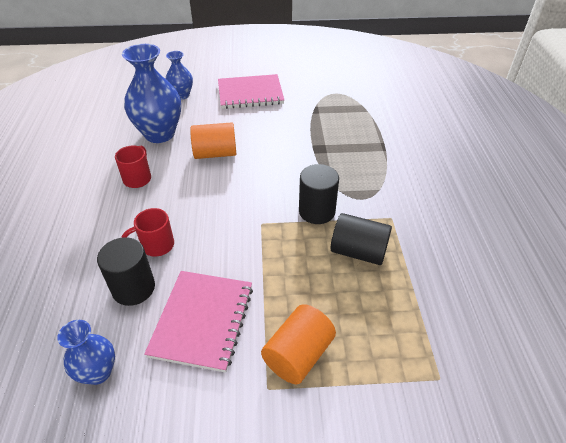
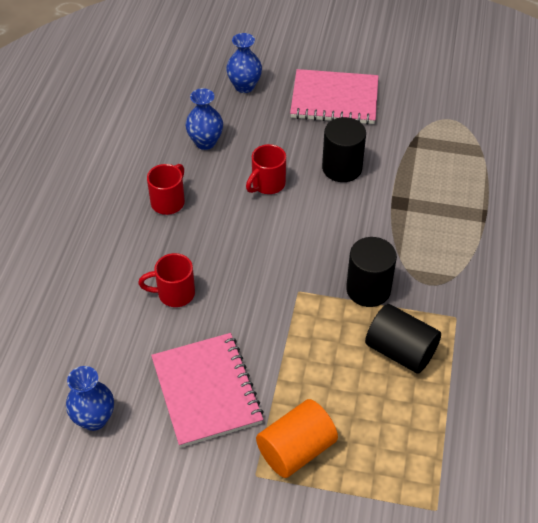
camera: 15 degrees right, 5 degrees up
(133, 288) = (142, 338): black cylinder -> black cylinder (342, 168)
(159, 134) = (205, 142): blue vase -> blue vase, size x0.55
(203, 321) = (207, 391): pink notebook -> pink notebook turned 45 degrees counterclockwise
(215, 153) = (267, 184): orange cylinder -> red mug

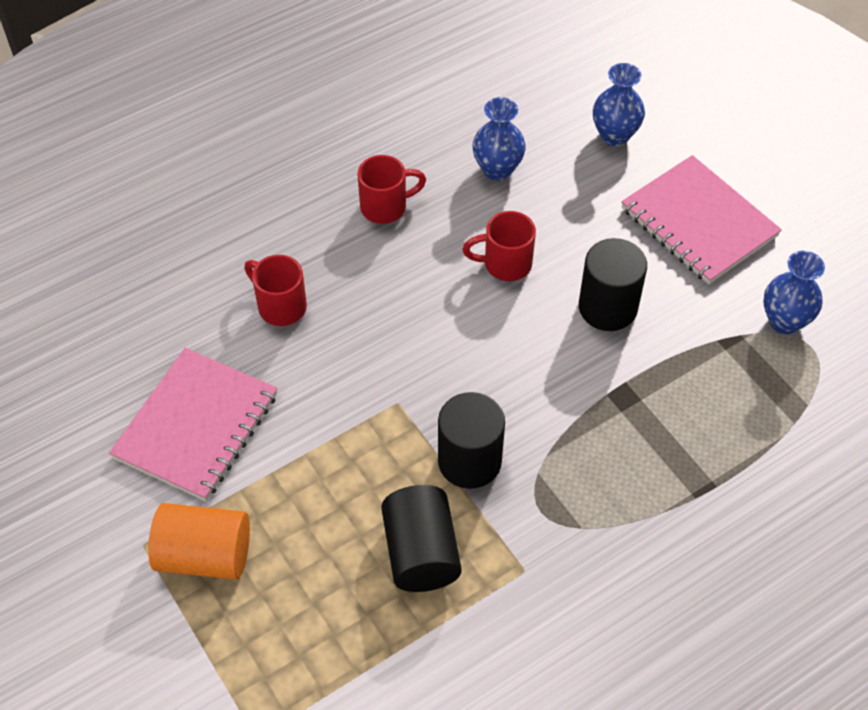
camera: 45 degrees right, 5 degrees up
(94, 419) = (78, 367): blue vase -> blue vase (784, 321)

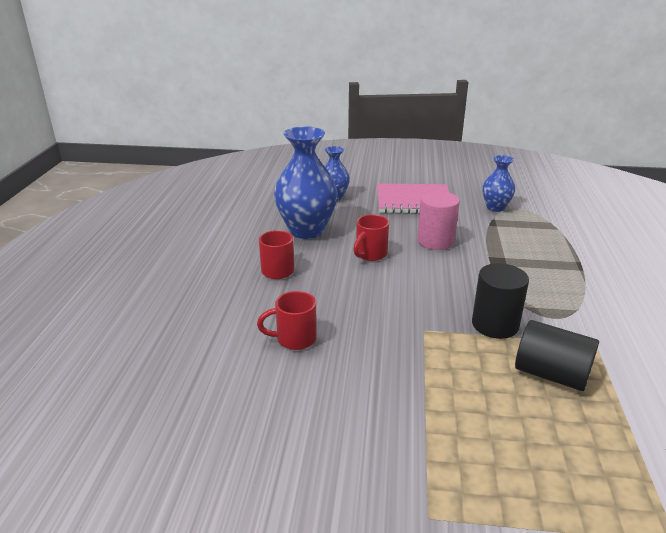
camera: 50 degrees left, 25 degrees down
(196, 426) = (346, 426): pink notebook -> none
(204, 555) = (471, 483): orange cylinder -> none
(497, 169) = (306, 230): blue vase -> blue vase, size x1.81
(607, 307) = (435, 241): black cylinder -> pink cylinder

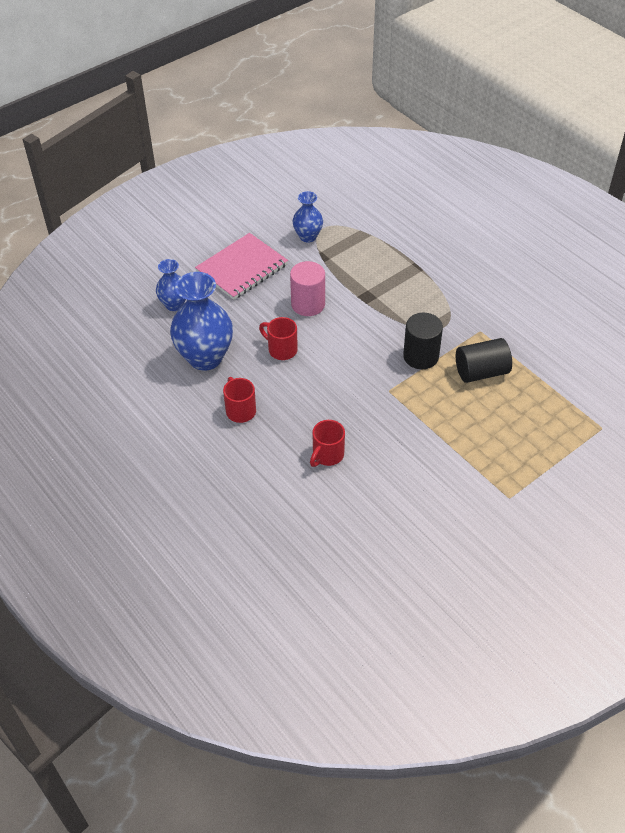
camera: 45 degrees left, 20 degrees up
(370, 254) = (281, 349): red mug -> red mug turned 135 degrees clockwise

